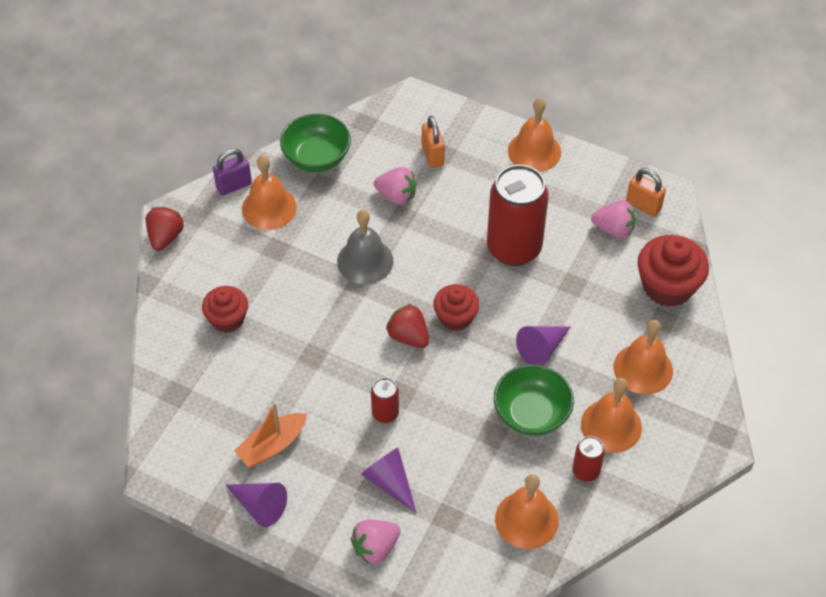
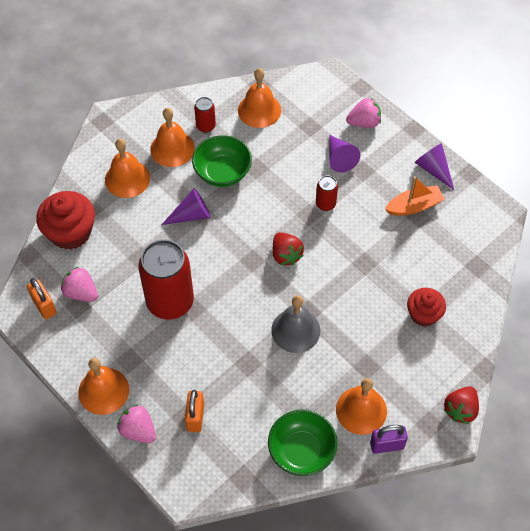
camera: 160 degrees left, 5 degrees up
(396, 196) = (245, 385): pink strawberry -> pink strawberry (138, 430)
(455, 317) = (243, 259): red cupcake -> none

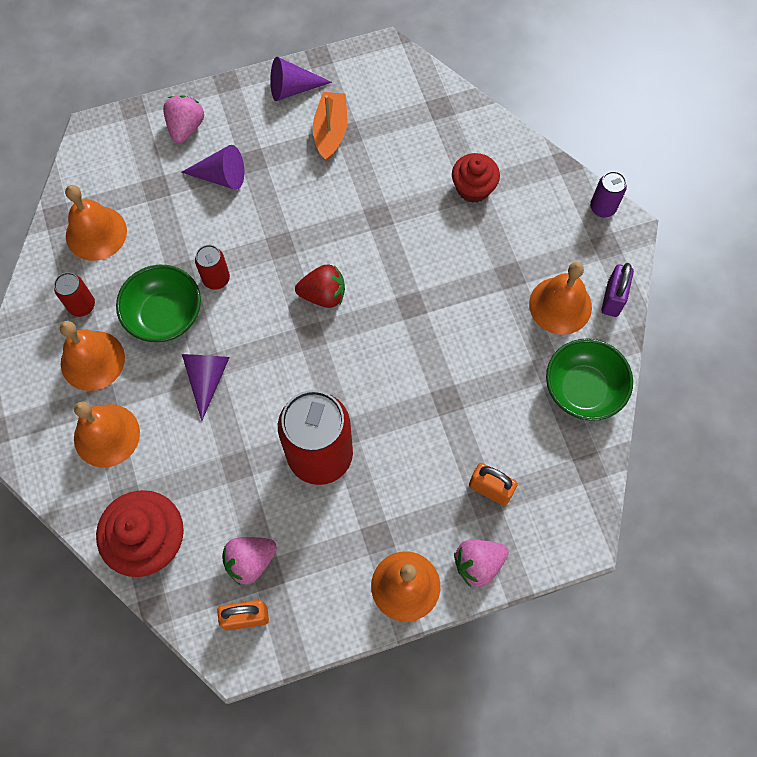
camera: 65 degrees left, 10 degrees up
(295, 330) = (429, 328): grey bell -> none
(325, 204) = (276, 220): red can -> red can (216, 279)
(460, 410) = (602, 208): red strawberry -> purple can

